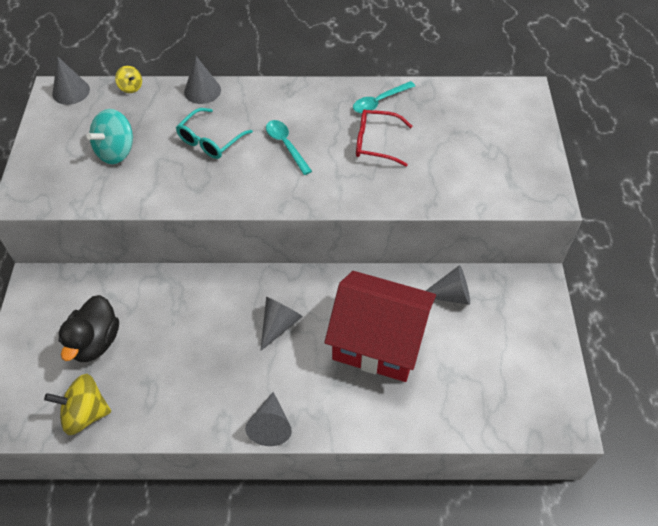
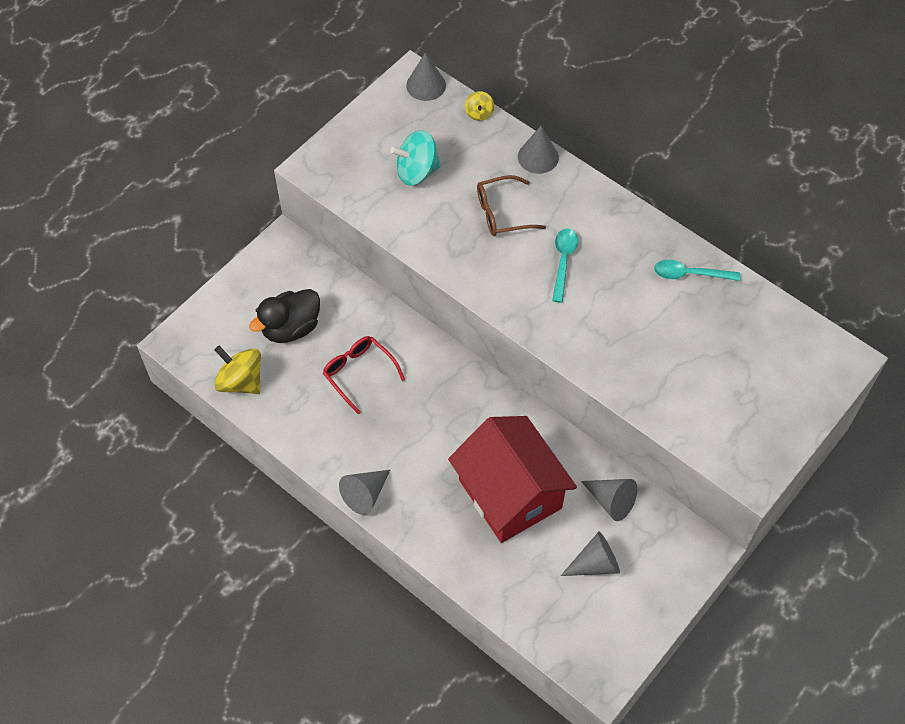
camera: 40 degrees right, 5 degrees up
(210, 141) = (502, 213): turquoise glasses -> brown glasses
(279, 324) = (442, 418): grey cone -> grey cone (595, 563)
(376, 143) = (646, 313): red glasses -> red glasses (359, 373)

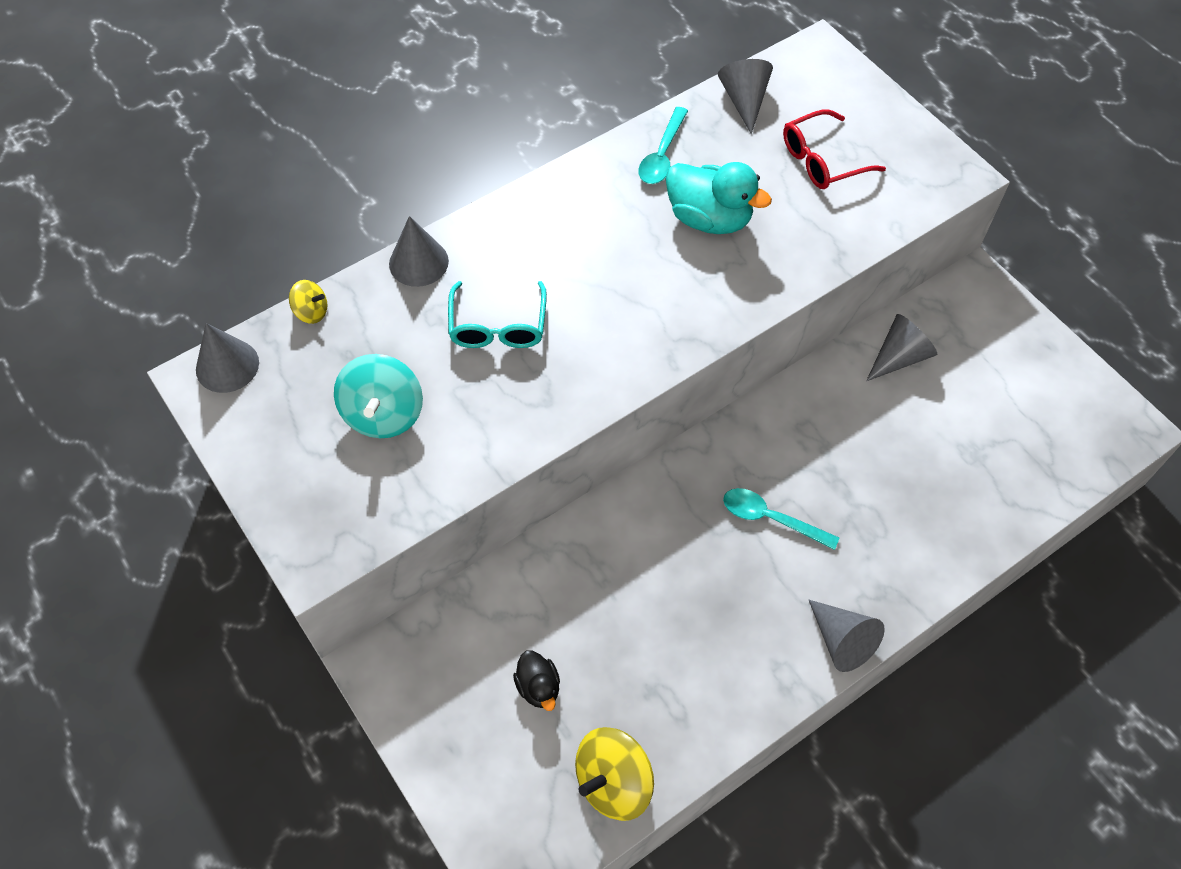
camera: 75 degrees left, 0 degrees up
(291, 328) = (538, 687): black duck -> black duck, size x0.55
(359, 373) = (644, 607): red glasses -> red glasses (822, 160)
(502, 213) = (498, 326): brown glasses -> turquoise glasses
(510, 494) = (871, 463): red house -> none
(563, 261) = (601, 277): turquoise spoon -> turquoise spoon (770, 518)
(595, 563) = (980, 395): grey cone -> grey cone (744, 100)
(641, 315) = (709, 218): none -> turquoise duck

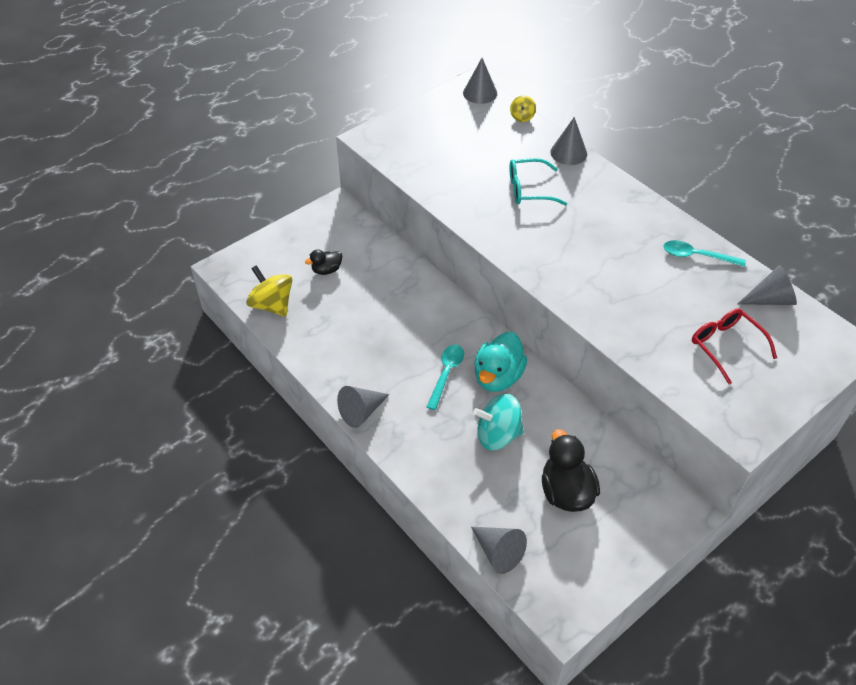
camera: 85 degrees right, 10 degrees down
(383, 414) = (459, 151): turquoise spinning top -> turquoise spinning top (498, 435)
(709, 218) = (646, 283): turquoise duck -> turquoise duck (498, 377)
(899, 357) = (596, 452): grey cone -> grey cone (498, 552)
(961, 399) = (566, 492): none -> black duck

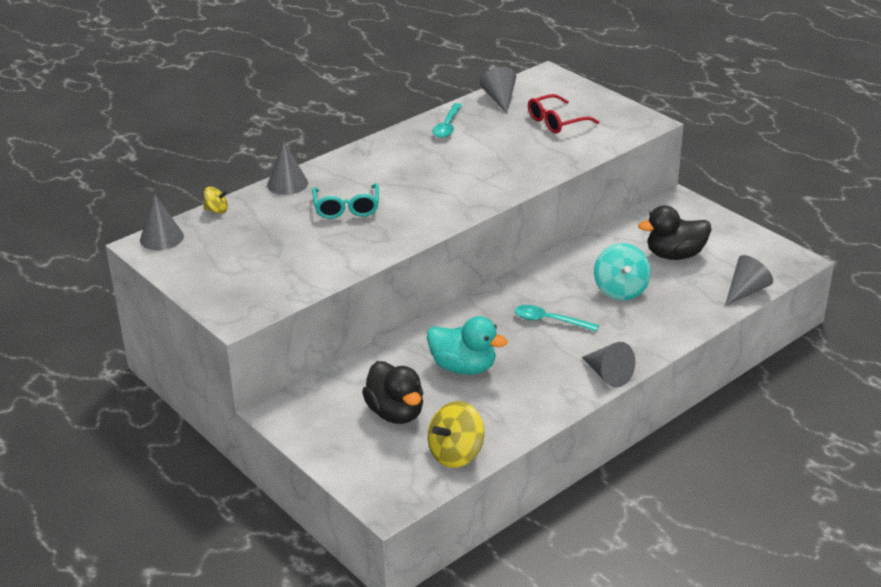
camera: 90 degrees left, 15 degrees down
(326, 270) = (395, 413): black duck -> black duck, size x1.81
(498, 377) = (549, 289): turquoise duck -> turquoise duck (463, 367)

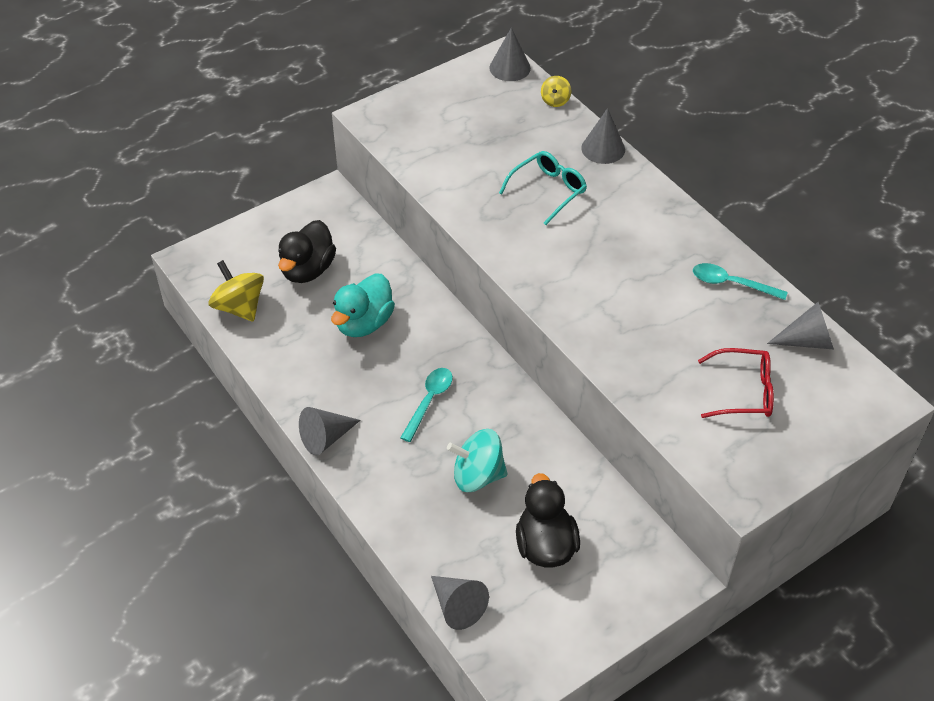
camera: 95 degrees right, 15 degrees up
(346, 208) = (548, 191): turquoise glasses -> turquoise glasses turned 135 degrees clockwise
(395, 413) = (307, 270): black duck -> black duck turned 45 degrees counterclockwise
(556, 122) = (743, 392): red glasses -> red glasses turned 120 degrees clockwise

